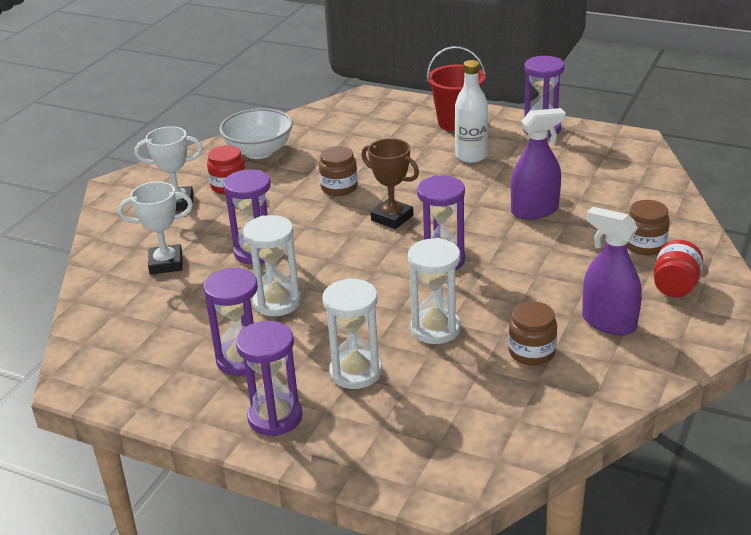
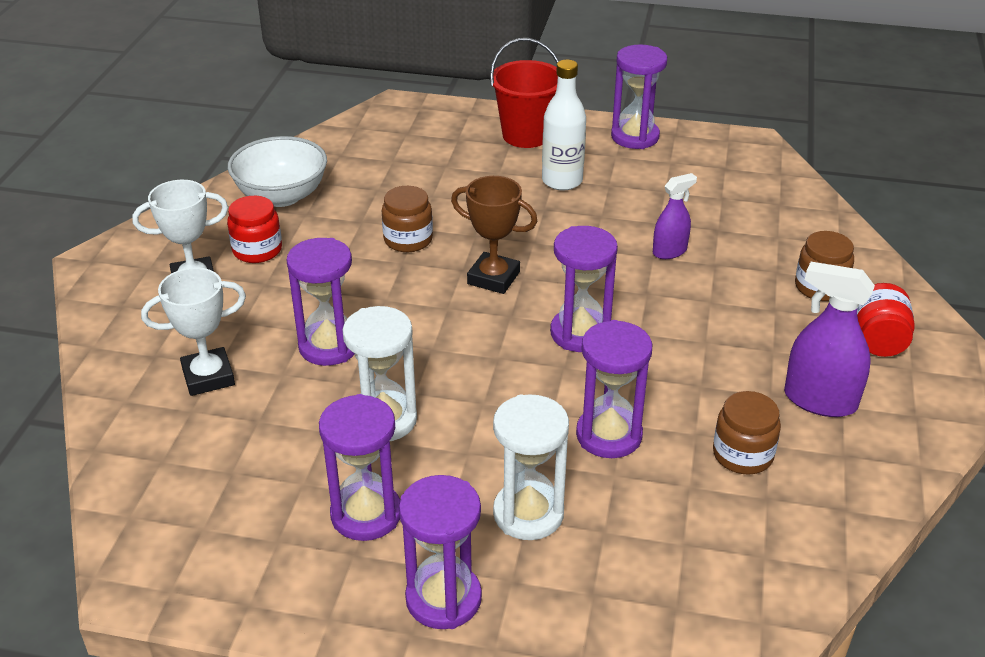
camera: 15 degrees left, 5 degrees up
(435, 329) = (609, 435): white hourglass -> purple hourglass
(535, 211) = (669, 251): purple spray bottle -> purple spray bottle, size x0.62

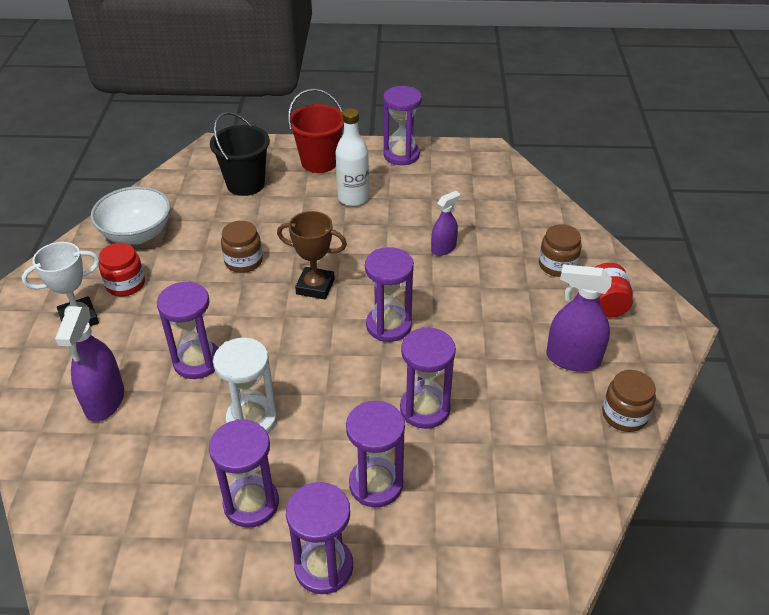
camera: 10 degrees left, 5 degrees up
(208, 376) = (105, 401): white trophy -> purple spray bottle
(427, 152) = (245, 184): none -> black bucket
(528, 514) = (376, 484): white hourglass -> purple hourglass
(742, 455) = (525, 411): brown jar -> brown jar (624, 415)

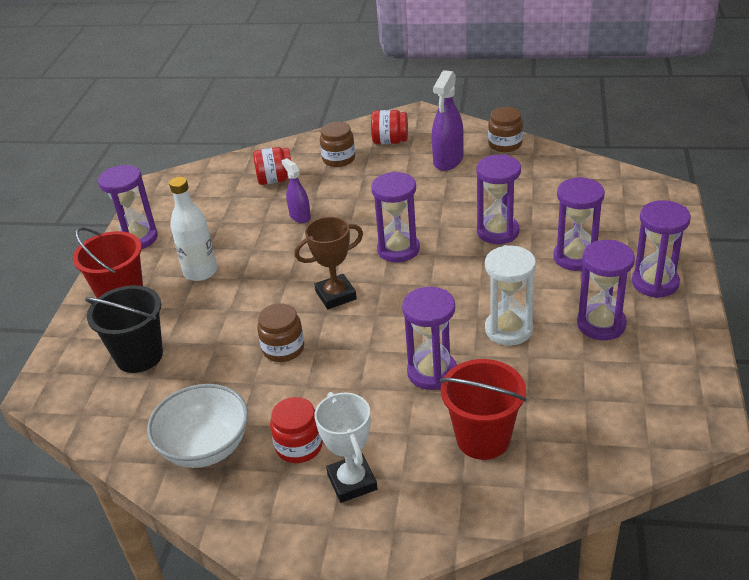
camera: 80 degrees left, 5 degrees down
(105, 401) = (483, 438): purple spray bottle -> red bucket
(315, 286) = (336, 295): brown trophy -> brown trophy turned 45 degrees clockwise
(507, 223) = (275, 180): none -> red jar

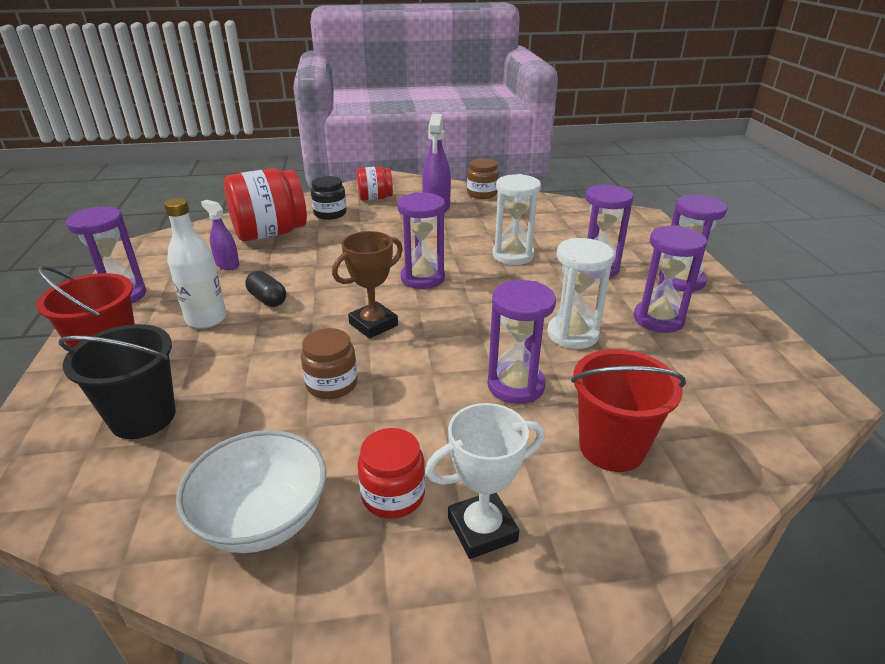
camera: 20 degrees left, 5 degrees down
(254, 257) = (267, 299): none -> black capsule
(275, 180) = (270, 233): red jar -> red jar, size x1.80
(300, 216) = (307, 260): purple spray bottle -> purple spray bottle (227, 265)
(339, 159) = (330, 213): brown jar -> black jar
(352, 482) = (482, 529): white trophy -> white trophy turned 75 degrees counterclockwise
(498, 232) = (513, 255): purple hourglass -> white hourglass

